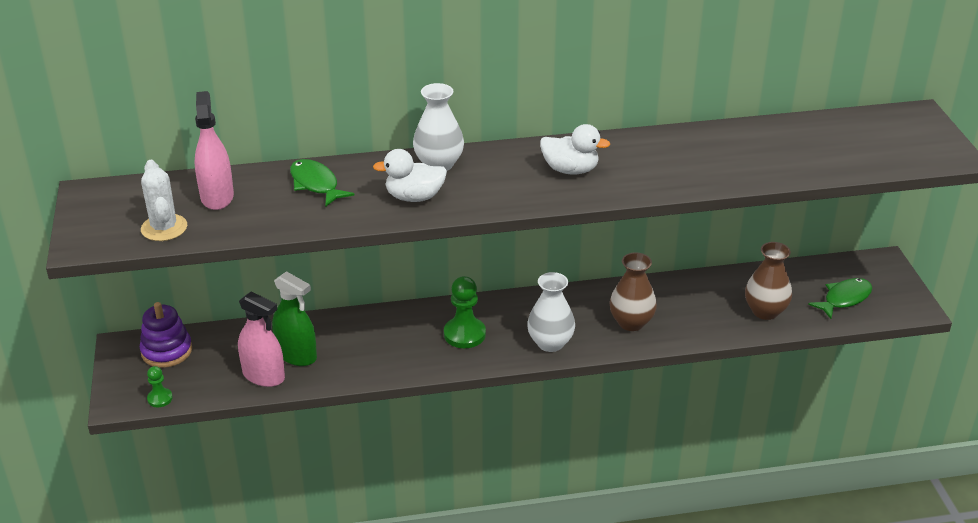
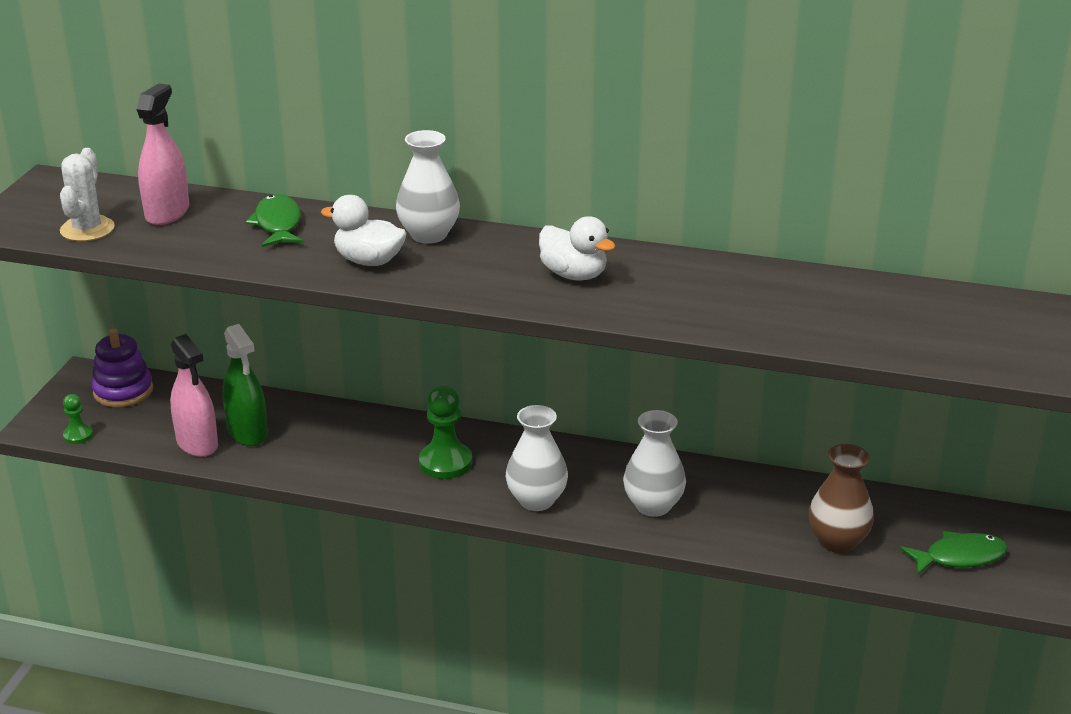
camera: 25 degrees right, 5 degrees down
(631, 322) = (653, 505): brown vase -> white vase

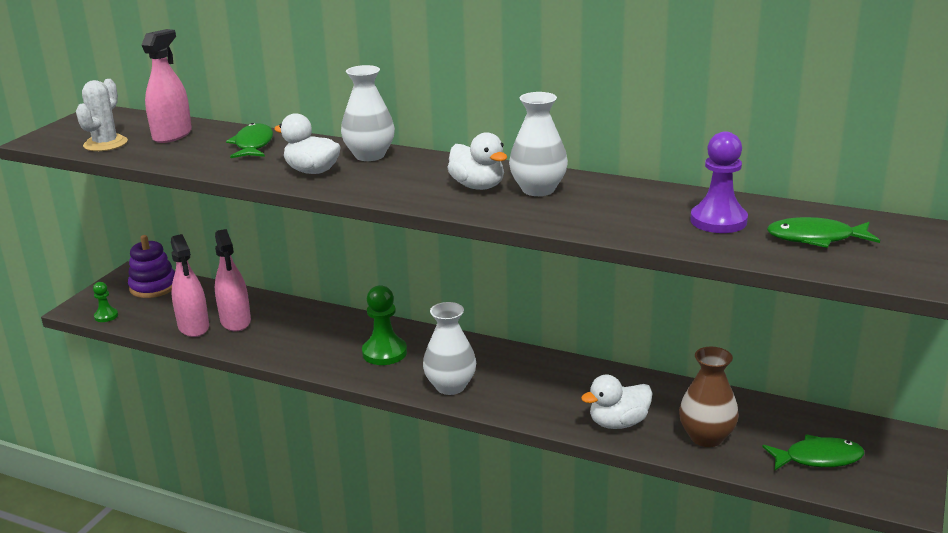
camera: 10 degrees right, 5 degrees down
(247, 432) = (235, 321): green spray bottle -> pink spray bottle
(653, 505) = (549, 397): white vase -> white vase (538, 189)
(738, 532) = (618, 423): none -> white duck
(855, 310) = (718, 221): none -> purple pawn
(962, 329) = (815, 238): none -> green fish

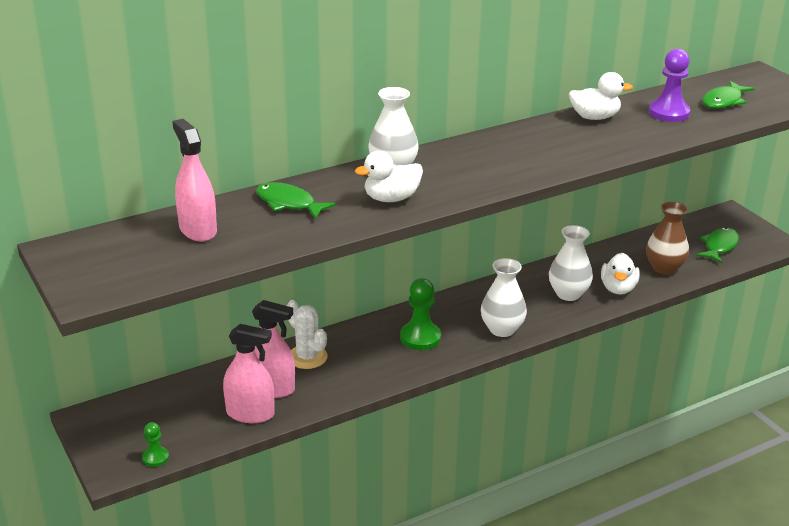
camera: 55 degrees left, 5 degrees up
(105, 144) = (163, 265): white cactus -> white cactus (307, 357)
(153, 287) = (136, 412): purple stacking toy -> none
(478, 186) = (514, 155): white duck -> white duck (594, 117)
(538, 189) = (548, 140): white vase -> white vase (568, 294)

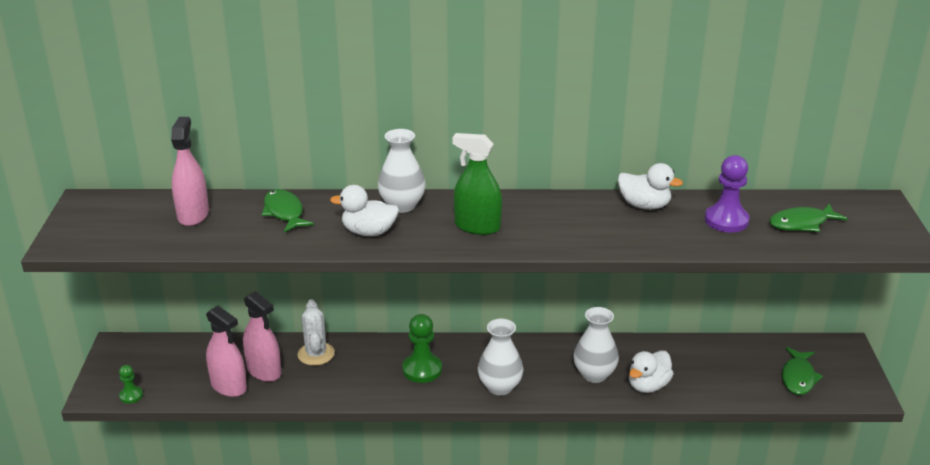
camera: 30 degrees right, 0 degrees up
(481, 169) = (477, 227): none -> green spray bottle
(664, 268) = (716, 381): brown vase -> none
(719, 246) = (798, 377): green fish -> green fish turned 135 degrees clockwise

